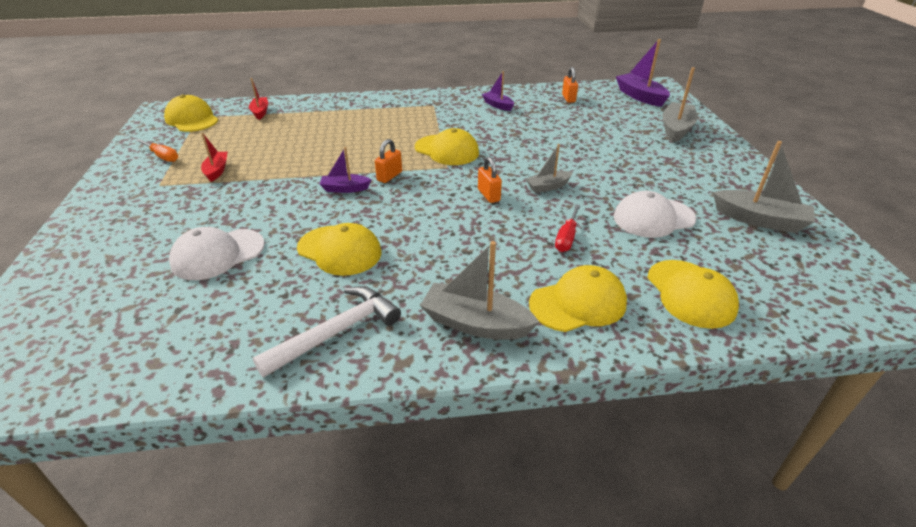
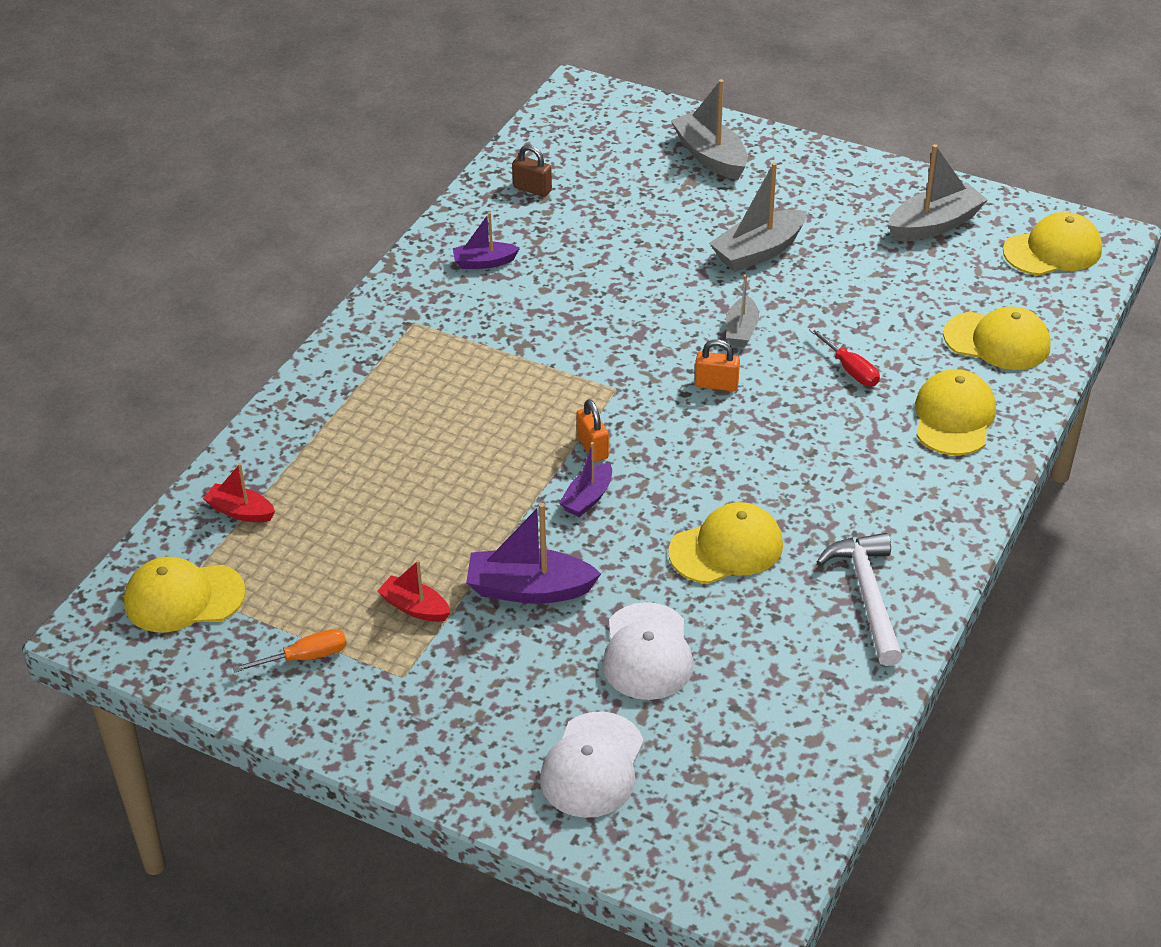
camera: 55 degrees left, 5 degrees up
(447, 150) = (571, 369): yellow cap -> yellow cap (1052, 250)
(475, 323) = (929, 497): grey boat -> grey boat (758, 251)
(568, 98) = (532, 189): orange padlock -> brown padlock
(640, 96) = (595, 127): purple boat -> purple boat (529, 589)
(653, 218) = (869, 290): white cap -> white cap (592, 765)

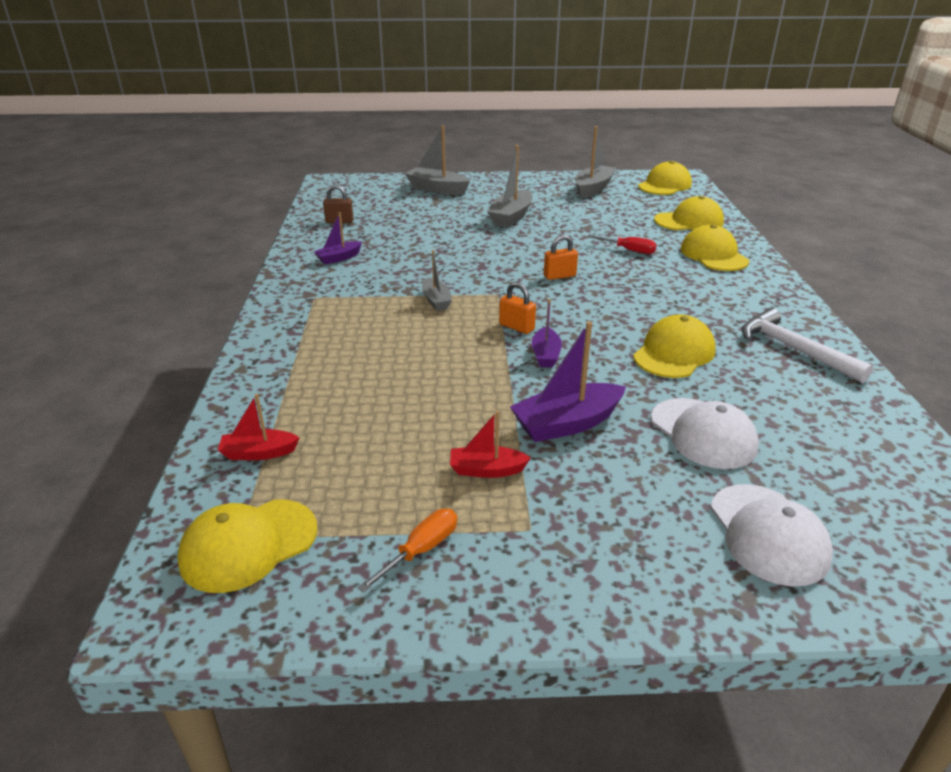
camera: 30 degrees left, 10 degrees down
(741, 330) = (543, 249): grey boat -> grey boat (436, 301)

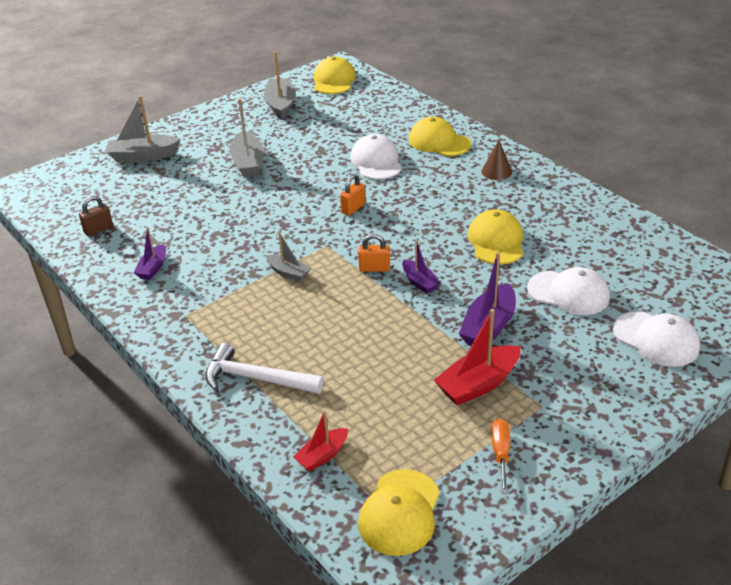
camera: 35 degrees left, 5 degrees up
(486, 470) = (478, 384): red boat -> red boat, size x1.68
(628, 250) = (376, 161): red screwdriver -> white cap
(689, 221) = (390, 114): yellow cap -> none
(749, 297) = (496, 171): none -> brown cone
(793, 349) = (560, 205): white hammer -> white hammer (256, 378)

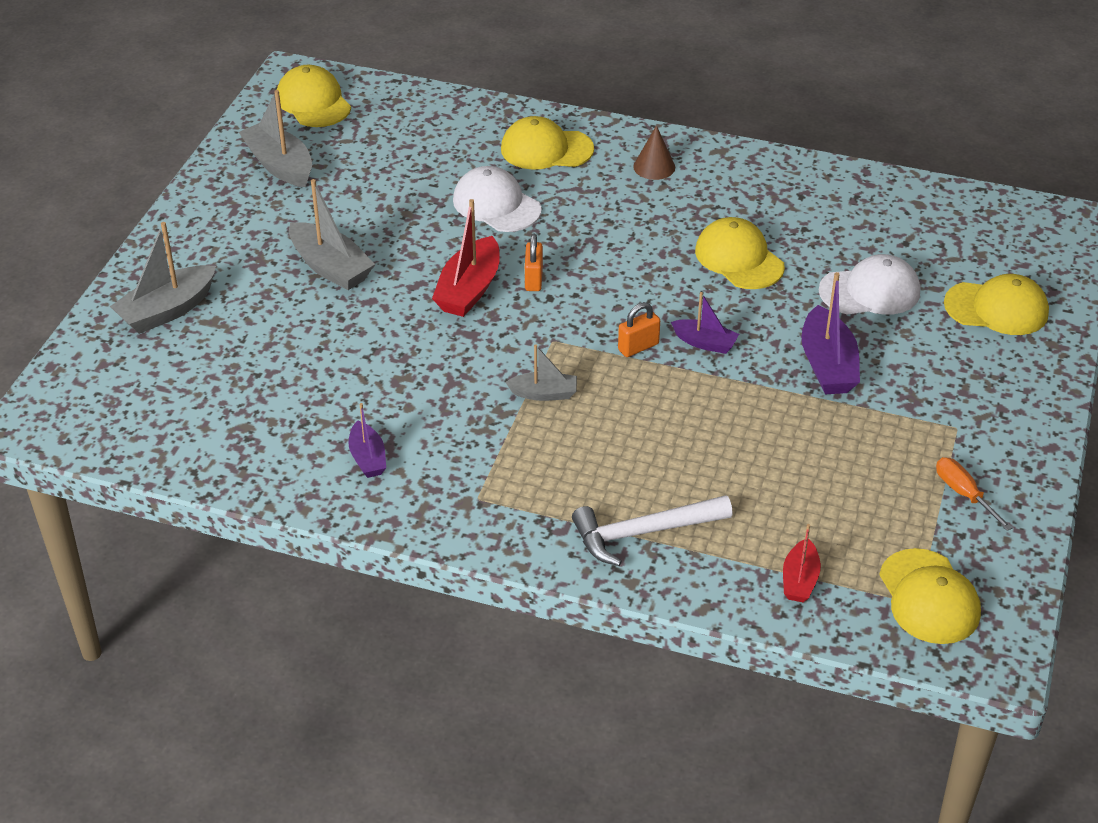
camera: 35 degrees left, 5 degrees up
(98, 229) = (230, 438): brown padlock -> none
(478, 384) = (876, 432): red boat -> red boat (469, 290)
(656, 339) = (996, 308): white cap -> yellow cap

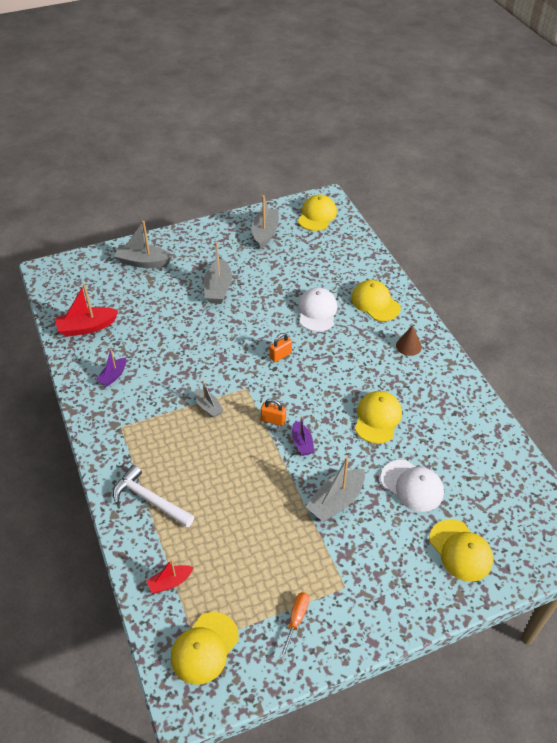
camera: 50 degrees right, 5 degrees up
(469, 290) = (250, 339): red boat -> red boat (87, 327)
(827, 365) = (336, 501): purple boat -> grey boat

